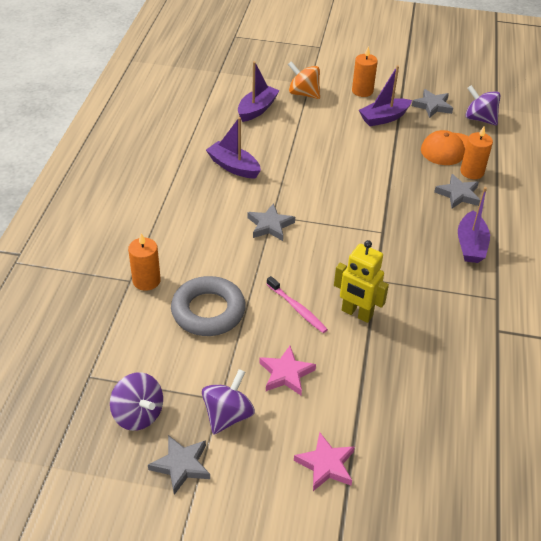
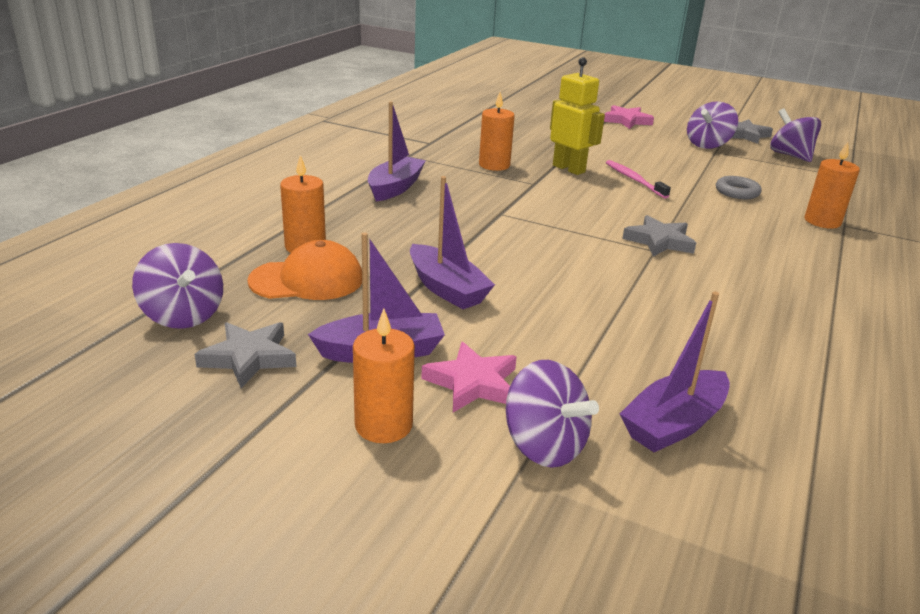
camera: 165 degrees left, 15 degrees down
(208, 311) = (737, 192): grey ring -> grey ring, size x0.52
(233, 167) = (722, 318): purple boat -> purple boat (446, 289)
(286, 374) = (653, 153): pink star -> pink star (473, 383)
(303, 94) = (544, 446): orange spinning top -> purple spinning top
(420, 301) = (494, 165): none -> orange candle
(458, 194) = (358, 228): grey star -> none

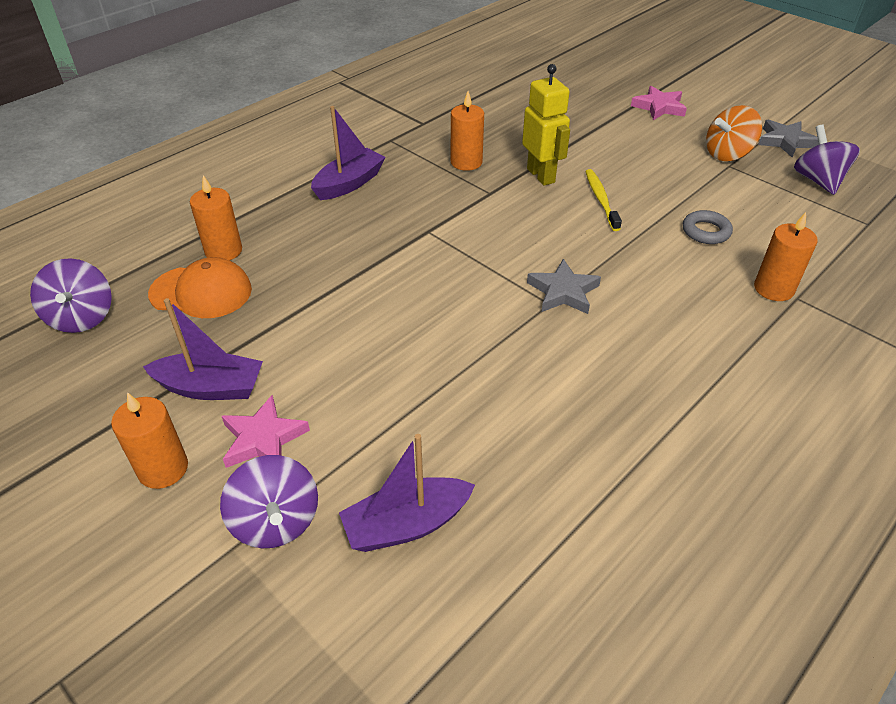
camera: 20 degrees right, 15 degrees up
(249, 358) = (105, 374): grey star -> none
(446, 289) = (313, 322): purple boat -> none
(634, 180) = (601, 199): pink toothbrush -> yellow toothbrush
(708, 145) = (727, 154): purple spinning top -> orange spinning top

